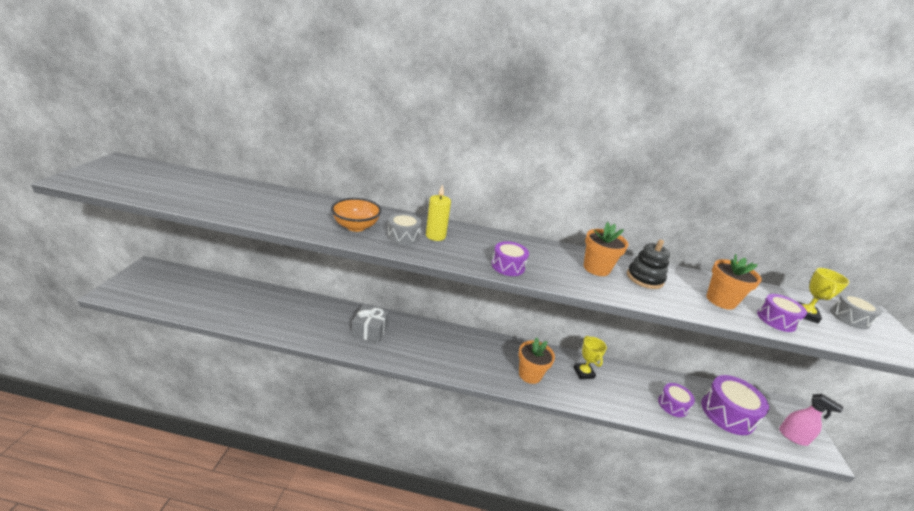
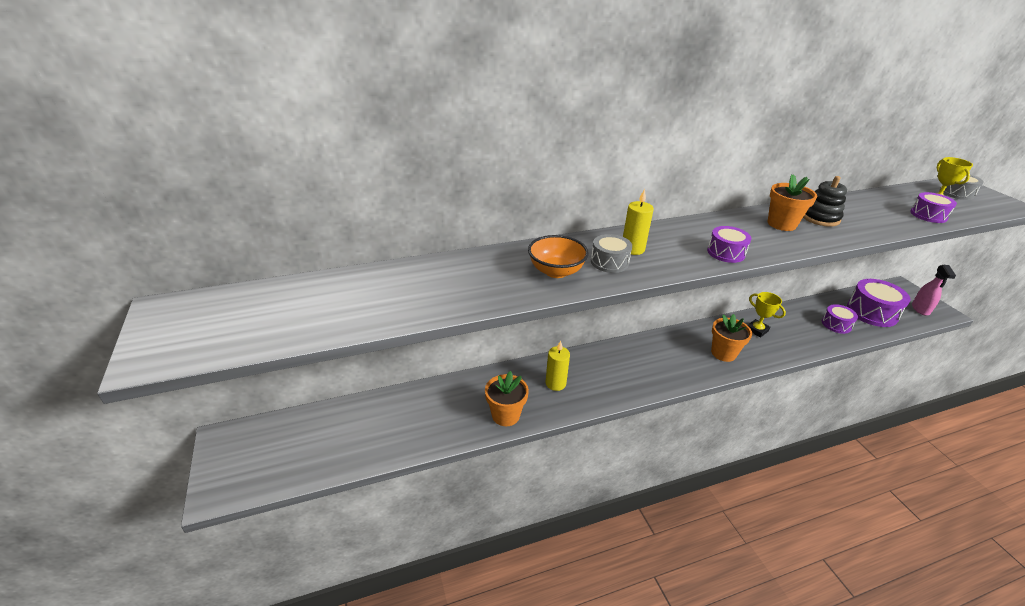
camera: 25 degrees left, 5 degrees up
(370, 331) = (555, 383): grey gift -> yellow candle
(720, 300) = (883, 215): orange flower pot -> orange flower pot (505, 415)
(793, 437) = (920, 309): pink spray bottle -> pink spray bottle turned 90 degrees clockwise

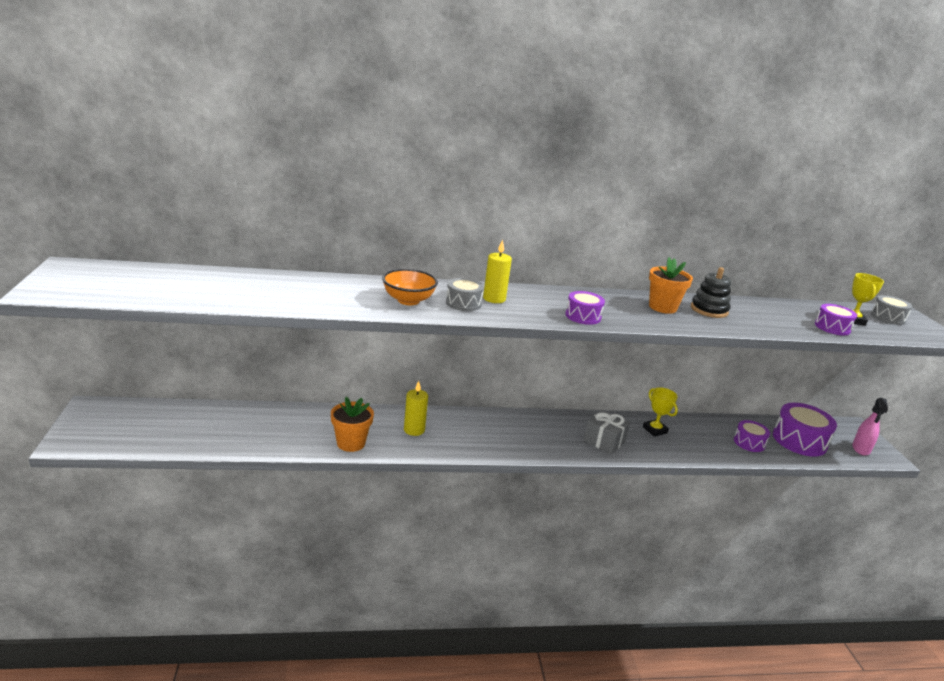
camera: 10 degrees right, 10 degrees down
(723, 353) = (604, 441): orange flower pot -> grey gift

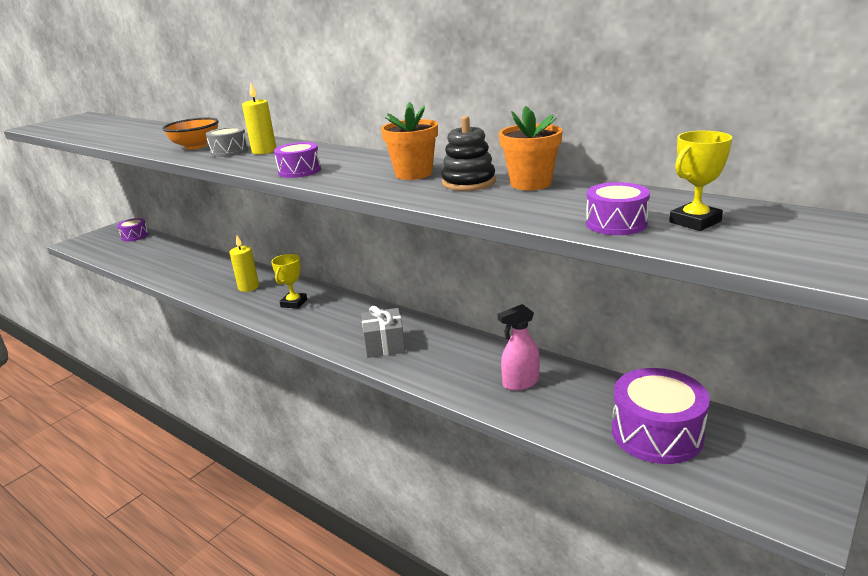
camera: 50 degrees right, 0 degrees up
(351, 443) = (192, 283): orange flower pot -> orange flower pot (530, 183)
(655, 430) = (462, 353): yellow trophy -> yellow trophy (294, 303)
(749, 443) = (564, 407): purple drum -> purple drum (135, 236)
(861, 449) = (762, 486): pink spray bottle -> pink spray bottle (520, 383)
(887, 318) = (798, 230): grey drum -> none

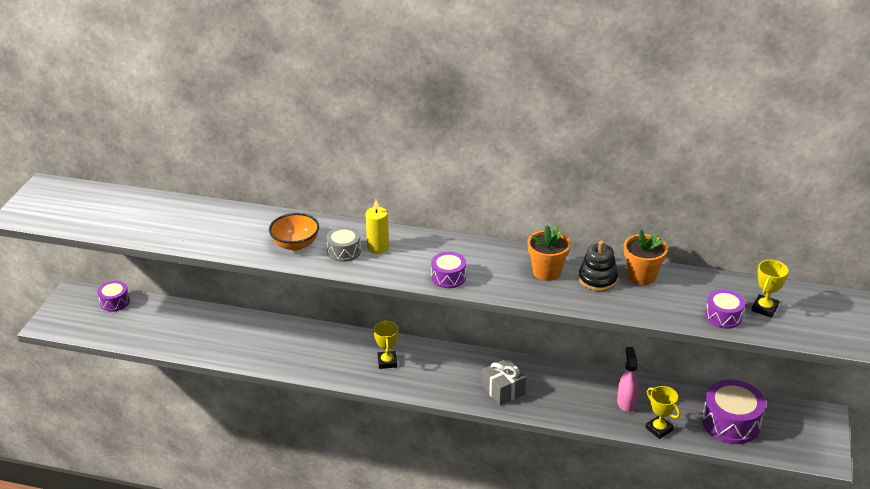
camera: 25 degrees left, 10 degrees up
(248, 287) = (325, 351): yellow candle -> none
(520, 383) = (626, 403): pink spray bottle -> pink spray bottle turned 135 degrees clockwise
(544, 419) = (659, 429): none -> yellow trophy

